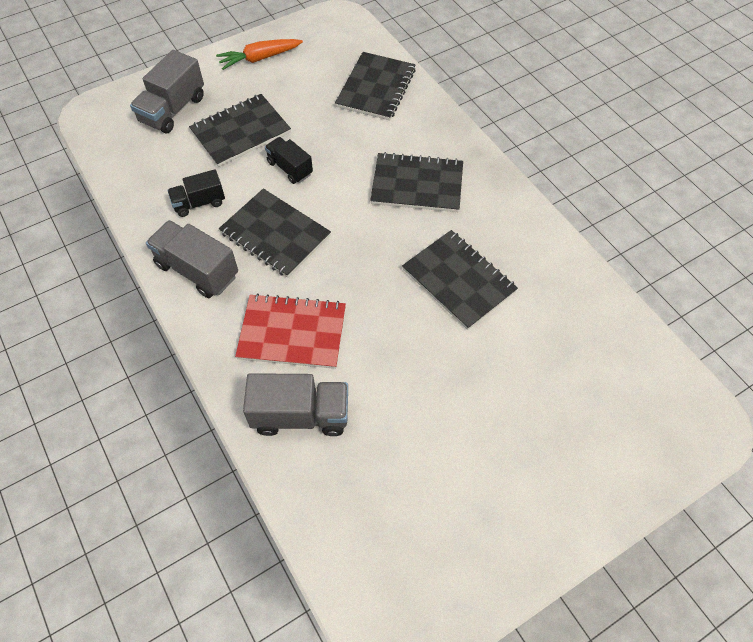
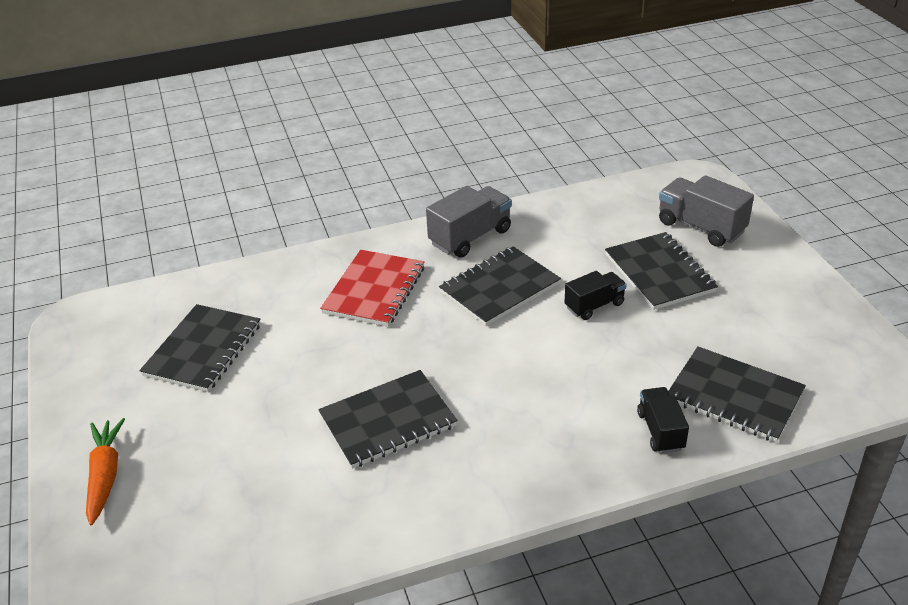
camera: 105 degrees right, 20 degrees down
(199, 203) = (556, 241): black truck -> black truck (660, 431)
(260, 58) = (794, 295): orange carrot -> orange carrot (105, 476)
(301, 415) = (287, 288): grey truck -> none
(417, 184) = (546, 409): black notebook -> black notebook (203, 350)

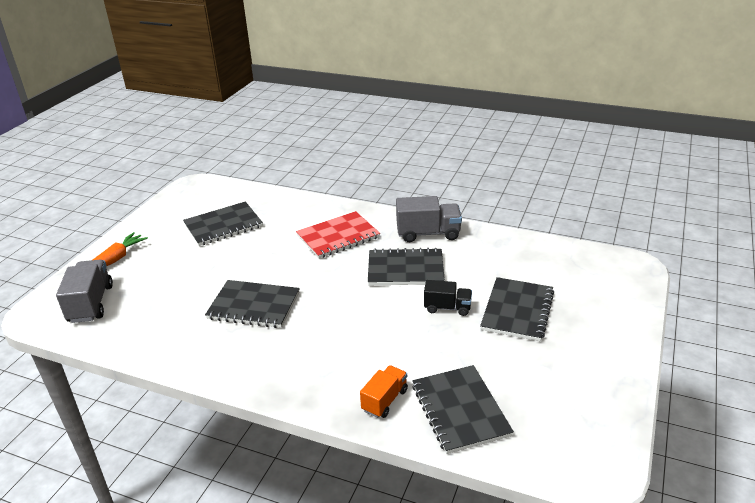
camera: 40 degrees right, 5 degrees down
(660, 431) = (384, 400): black truck -> orange truck
(701, 227) = (588, 297): grey truck -> grey truck (91, 304)

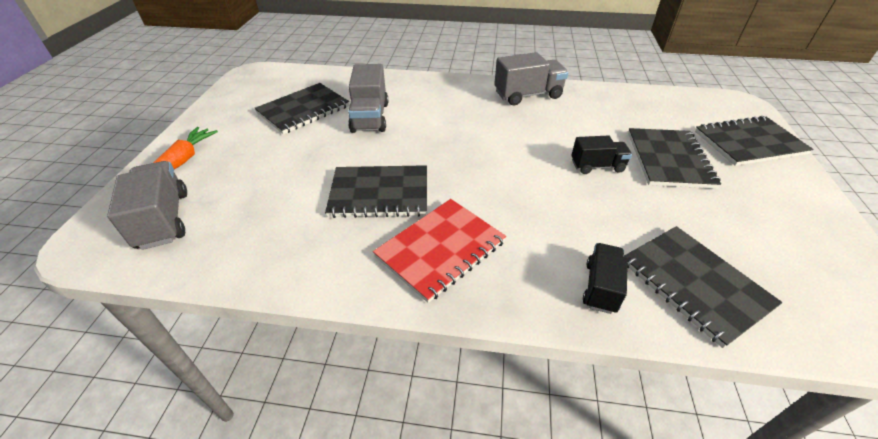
camera: 15 degrees left, 10 degrees up
(276, 239) = (370, 117): none -> grey truck
(338, 237) = (437, 108): red notebook -> red notebook (440, 249)
(384, 400) = (600, 287): orange truck -> black truck
(405, 269) = (527, 132): black notebook -> black notebook (749, 143)

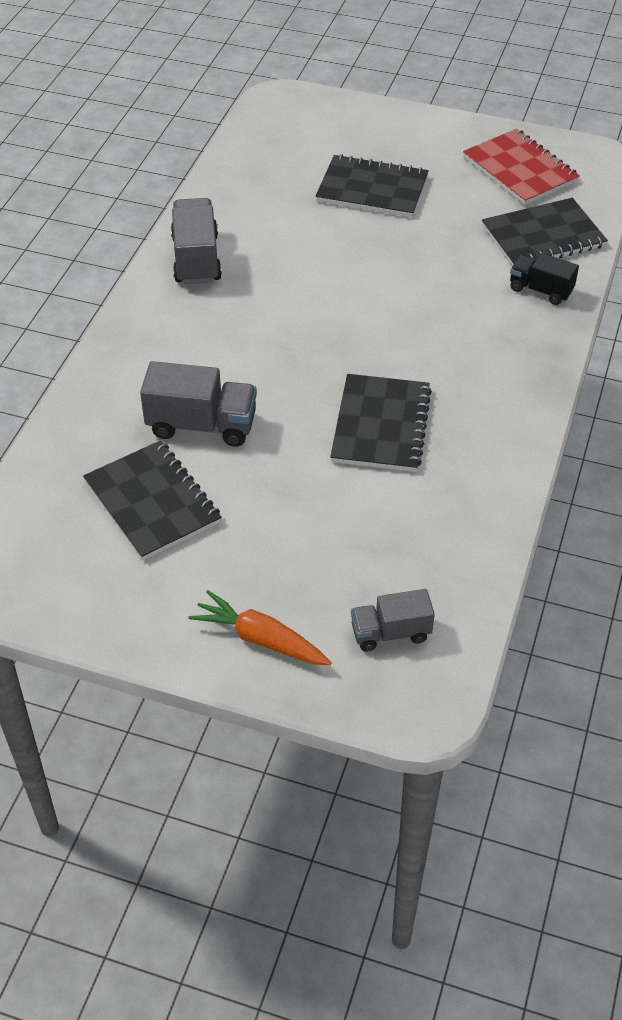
camera: 80 degrees left, 5 degrees up
(163, 220) = (390, 633): grey truck -> grey truck, size x0.64
(440, 249) = (480, 385): red notebook -> red notebook (520, 169)
(597, 166) = (371, 243): black truck -> none
(749, 143) = (357, 125): black notebook -> none

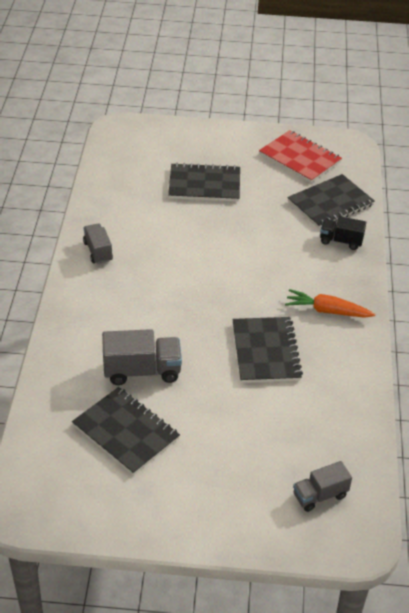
camera: 15 degrees left, 5 degrees down
(196, 259) = (98, 251): grey truck -> grey truck, size x0.64
(261, 639) = (234, 516): orange carrot -> orange carrot (327, 311)

